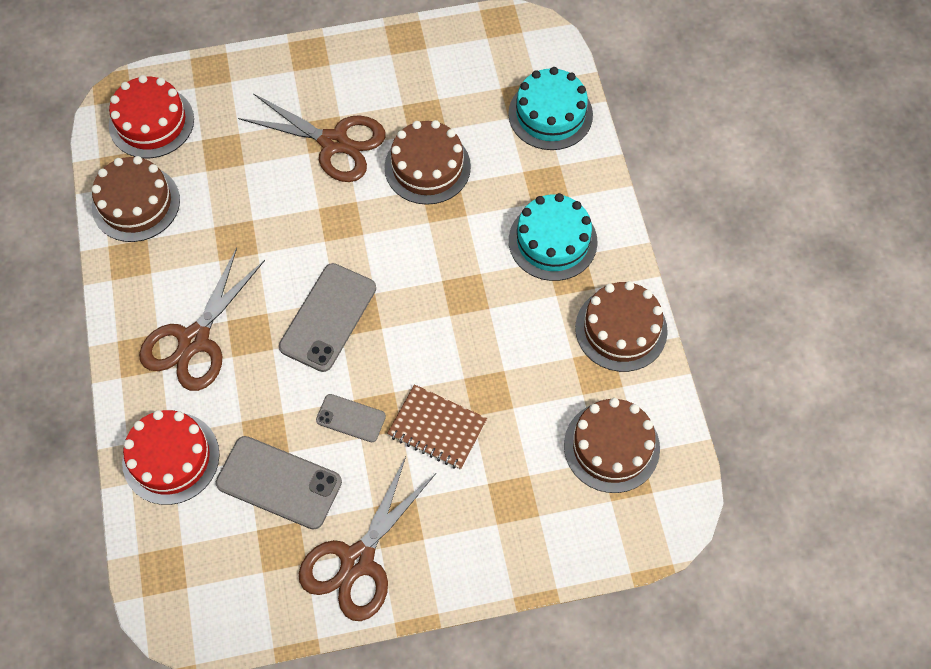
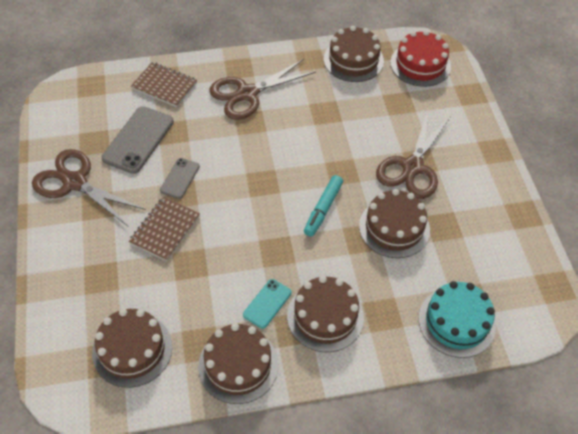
camera: 90 degrees right, 10 degrees down
(171, 458) = (164, 86): red cake -> brown notebook
(194, 340) = (247, 94): brown scissors -> brown scissors turned 60 degrees counterclockwise
(328, 317) = (260, 165): grey phone -> none
(401, 243) = (323, 209): none -> turquoise marker
(539, 302) = (267, 303): none -> turquoise phone
(552, 241) = (325, 316): turquoise cake -> brown cake

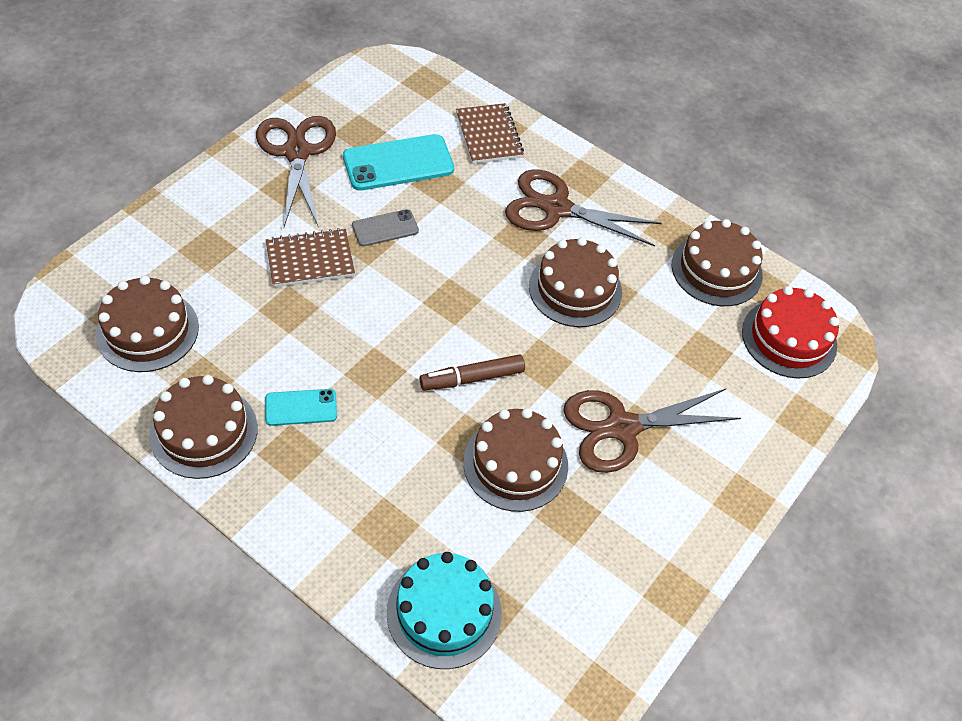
camera: 45 degrees right, 0 degrees up
(138, 140) = (398, 163): grey phone -> turquoise phone
(323, 209) = (472, 378): turquoise marker -> brown marker
(325, 316) = (332, 472): brown cake -> brown cake (575, 289)

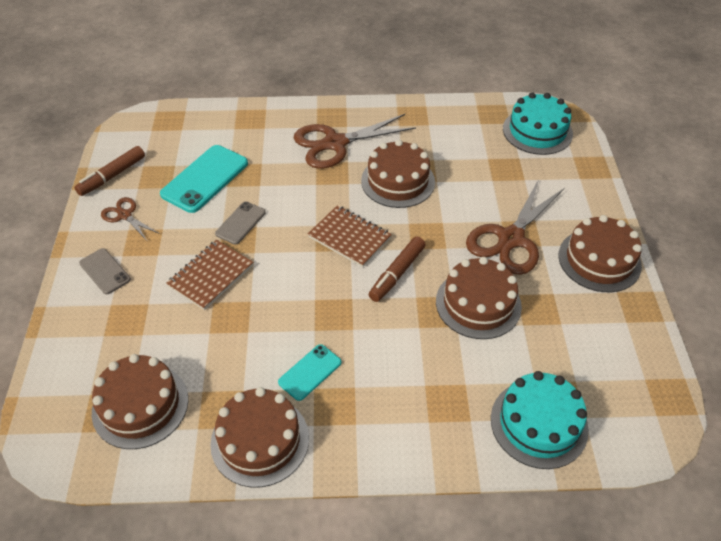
camera: 35 degrees left, 5 degrees down
(232, 194) = (105, 271): none -> grey phone
(297, 152) = (125, 215): brown scissors -> brown scissors, size x0.51
(323, 107) = (112, 176): none -> brown marker
(489, 135) = (246, 127): brown notebook -> brown notebook (349, 237)
(716, 270) = (461, 120): brown cake -> brown cake (599, 260)
(789, 338) = (537, 131): red cake -> turquoise cake

